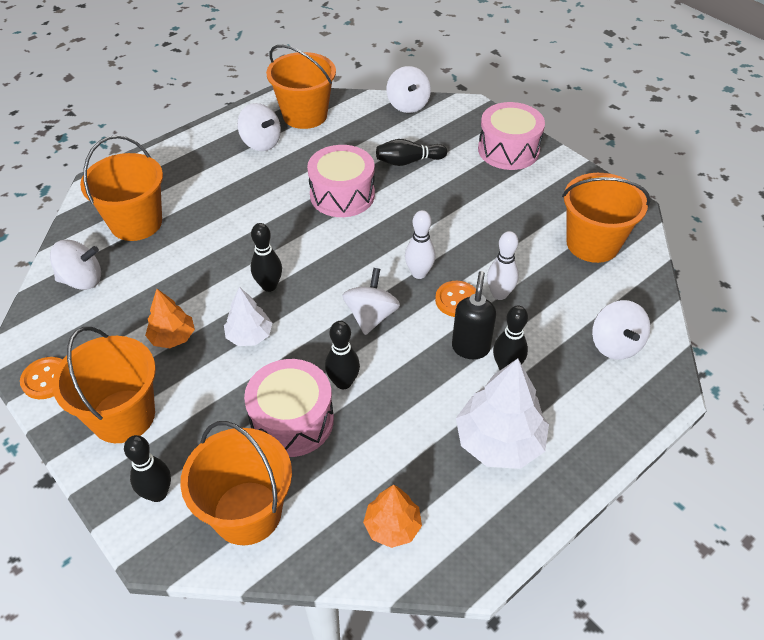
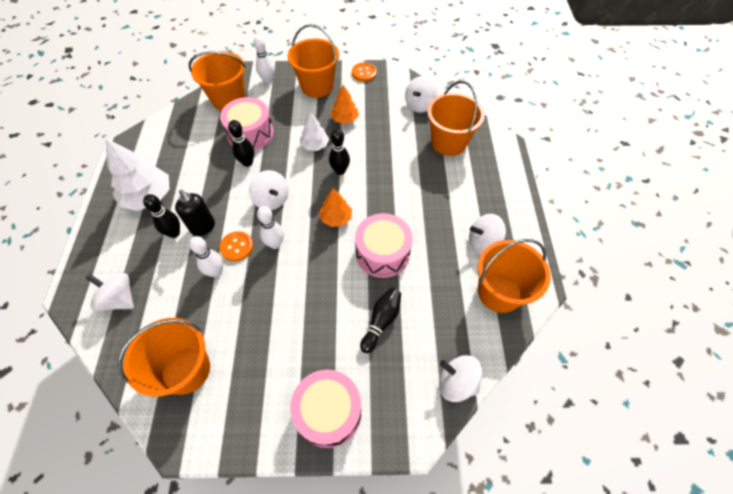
camera: 130 degrees right, 10 degrees up
(158, 493) = (268, 81): black bowling pin -> white bowling pin
(392, 526) = (167, 135): orange tree -> orange tree (336, 218)

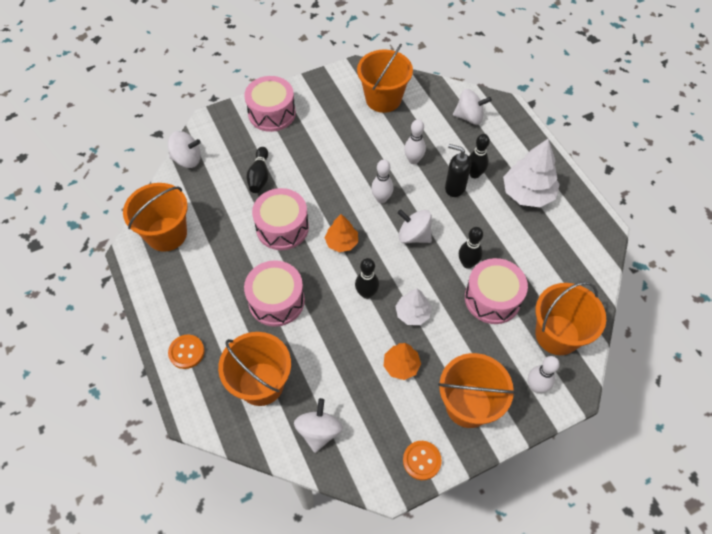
camera: 155 degrees right, 0 degrees up
(237, 247) = (412, 184): orange button -> orange button (186, 352)
(415, 192) = (276, 301): none -> pink drum
(483, 243) = (191, 273): white spinning top -> none

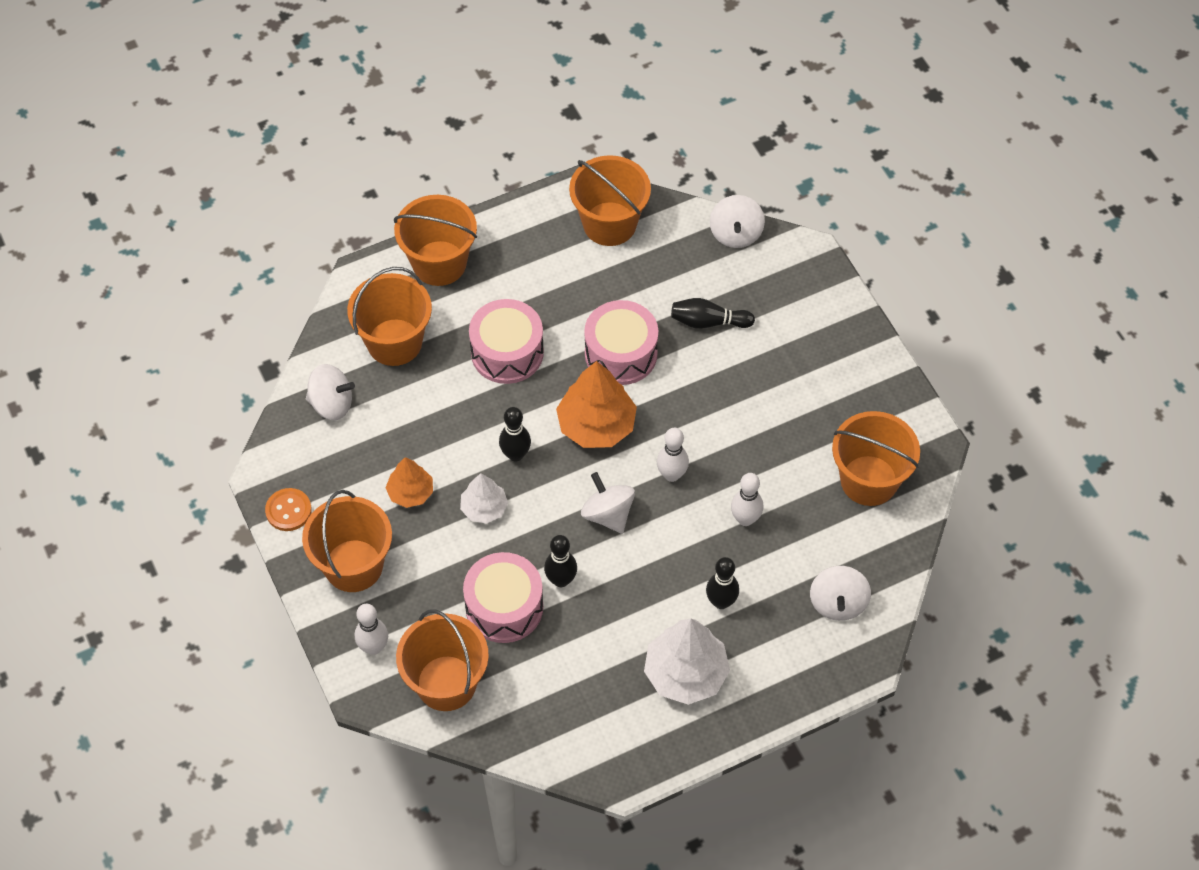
camera: 90 degrees right, 0 degrees up
(186, 352) = (439, 263): orange button -> orange bucket
(272, 113) = (829, 330): pink drum -> none
(341, 242) = (596, 425): orange tree -> orange tree, size x1.71
(414, 235) = (608, 514): white spinning top -> white spinning top turned 60 degrees counterclockwise
(454, 188) = (694, 572): black soap dispenser -> none

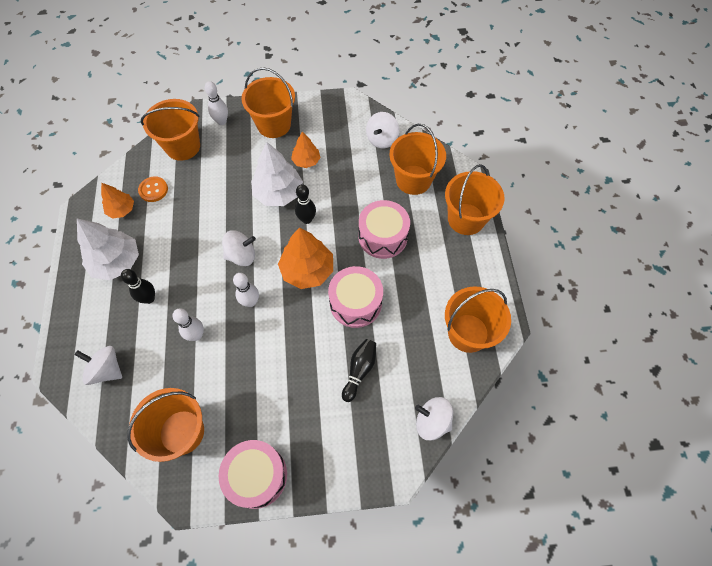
camera: 110 degrees right, 5 degrees up
(288, 510) = (321, 105): orange button -> orange button (153, 190)
(484, 508) = (278, 193): white tree -> white tree, size x1.71
(504, 607) = (211, 185): pink drum -> pink drum (257, 476)
(561, 580) = (212, 217): black bowling pin -> none
(598, 713) = (121, 210): none -> orange tree

